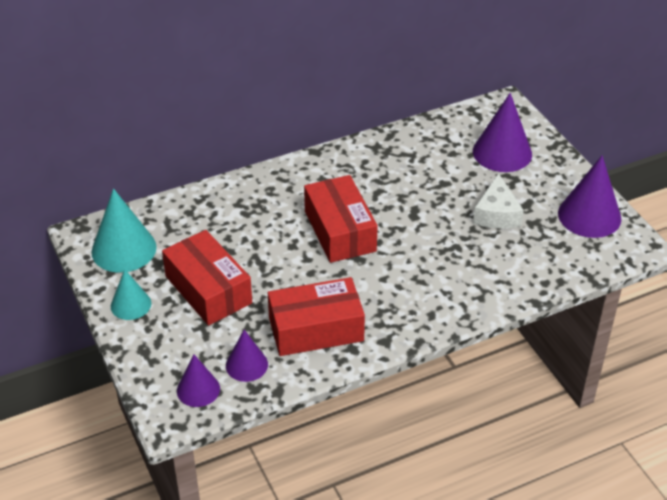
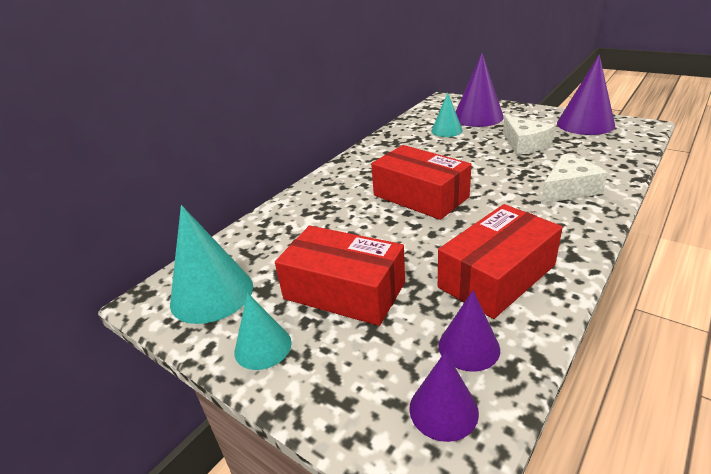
camera: 25 degrees left, 10 degrees down
(449, 158) = (446, 130): none -> turquoise cone
(463, 283) = (568, 189): none -> white cheese

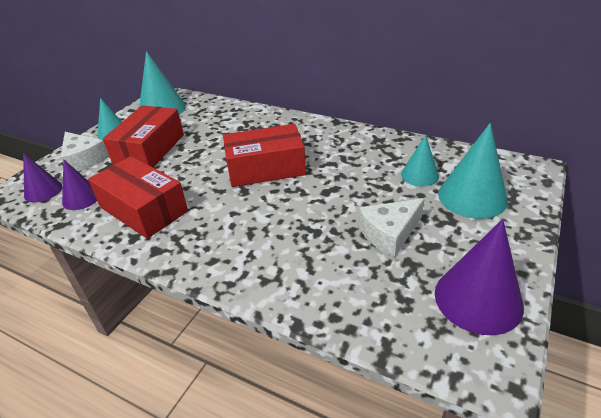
camera: 80 degrees right, 5 degrees up
(420, 196) = (266, 168): red box -> red box turned 45 degrees clockwise
(478, 117) = (472, 197): purple cone -> turquoise cone
(568, 189) = (272, 259): white cheese -> white cheese (83, 159)

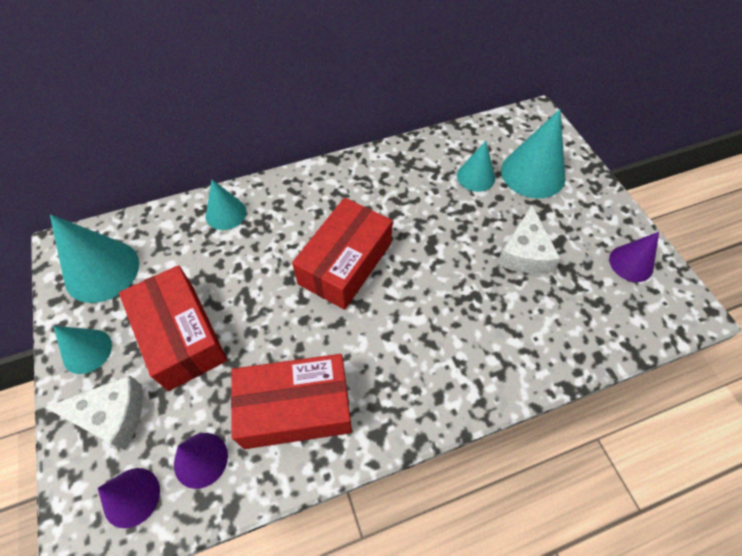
camera: 50 degrees left, 20 degrees up
(243, 116) = (226, 213): none -> turquoise cone
(478, 299) = (631, 263): purple cone -> purple cone, size x0.60

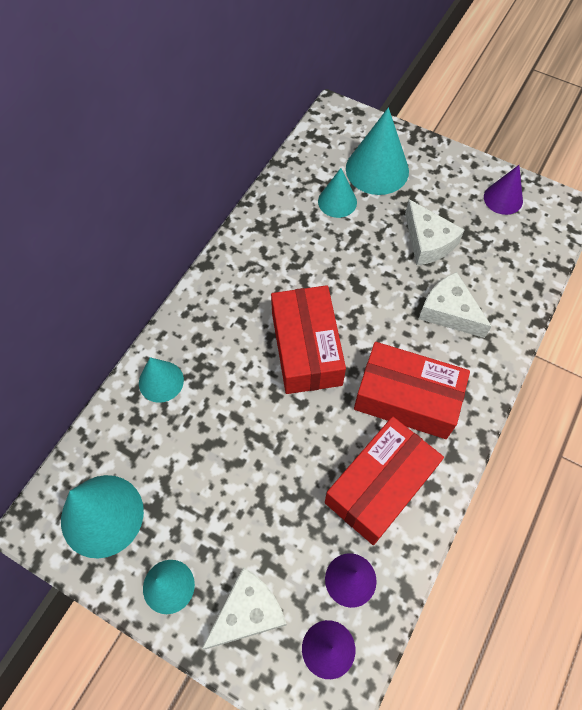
camera: 40 degrees left, 5 degrees up
(181, 336) = (236, 508): red box -> red box (407, 398)
(489, 319) = (449, 312): none -> white cheese

